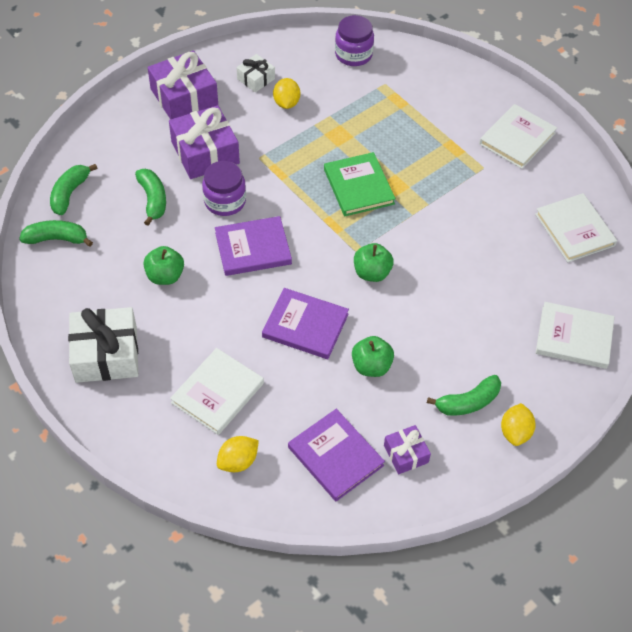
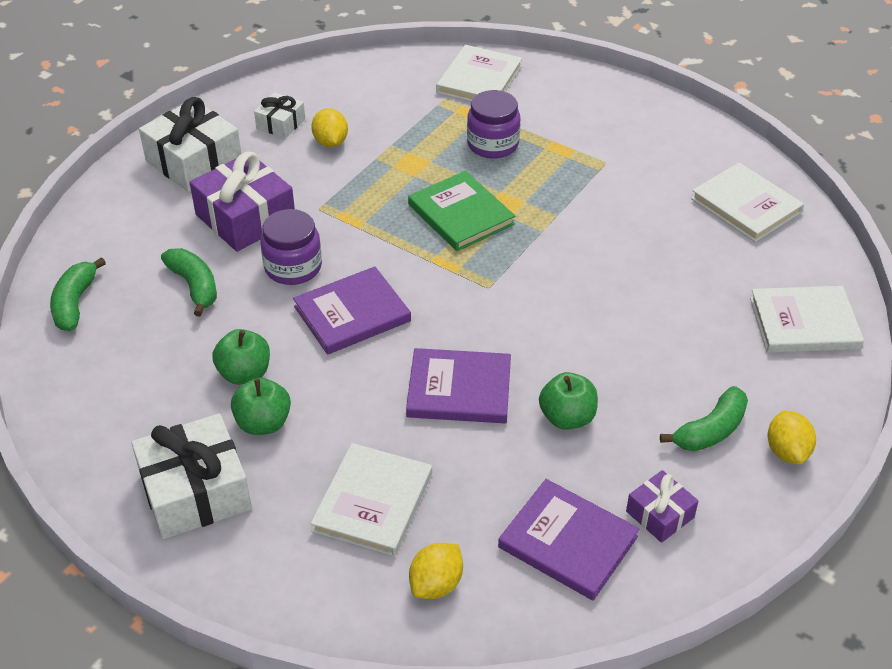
camera: 15 degrees left, 10 degrees down
(56, 239) = (74, 362): green banana -> none
(184, 97) = (194, 161): purple gift -> white gift
(353, 54) = (394, 75): purple jar -> purple jar (493, 144)
(372, 273) = (519, 307): green apple -> green apple (263, 423)
(517, 138) = (631, 124): white book -> white book (479, 79)

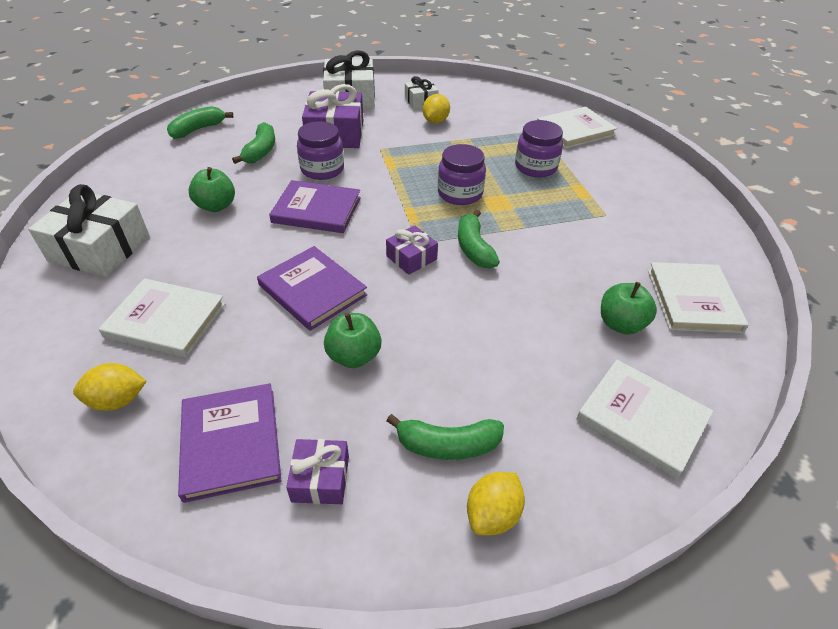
camera: 40 degrees right, 0 degrees up
(263, 423) = (184, 236): green apple -> green apple (620, 324)
(373, 502) = (166, 320): white book -> white book turned 45 degrees clockwise
(461, 214) = (460, 193): green book -> purple jar
(501, 305) = (411, 258): none -> purple gift
(540, 263) = (474, 248): none -> green banana

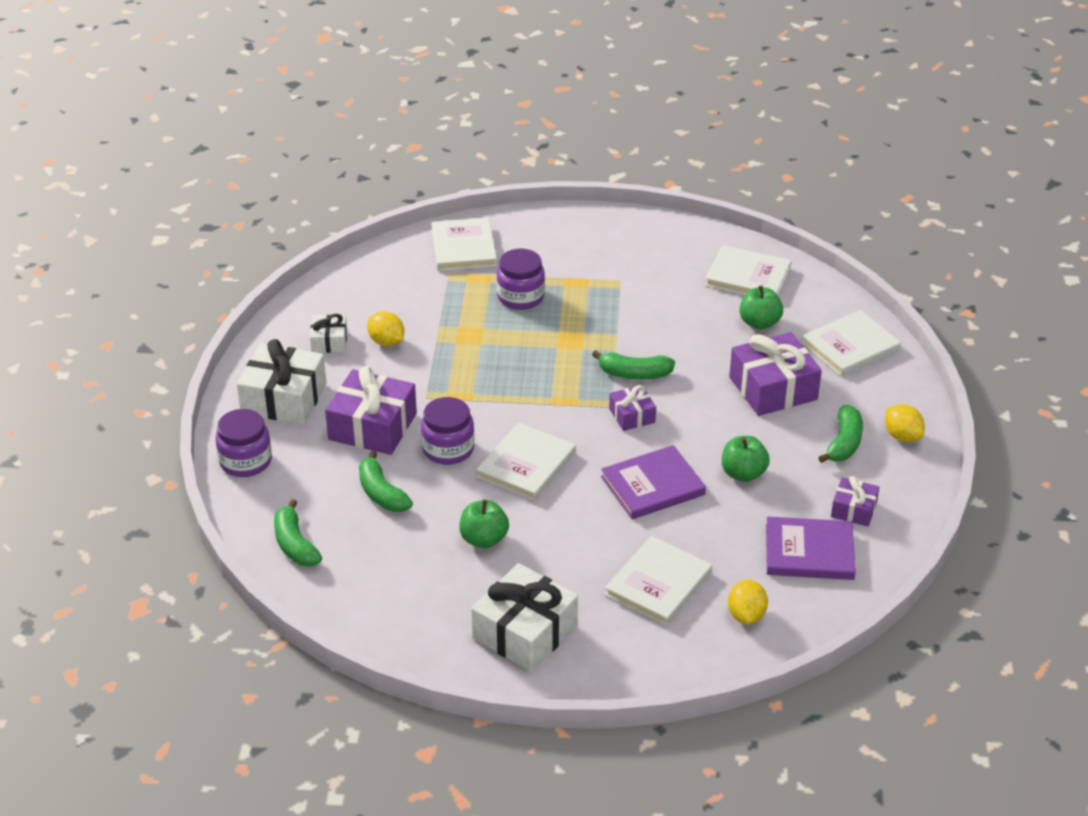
camera: 70 degrees left, 5 degrees down
(261, 151) = (382, 493): green banana -> green banana turned 150 degrees counterclockwise
(317, 210) = (526, 465): purple book -> white book
(460, 193) = (543, 360): purple jar -> purple jar (246, 461)
(513, 356) = (773, 388): none -> purple gift

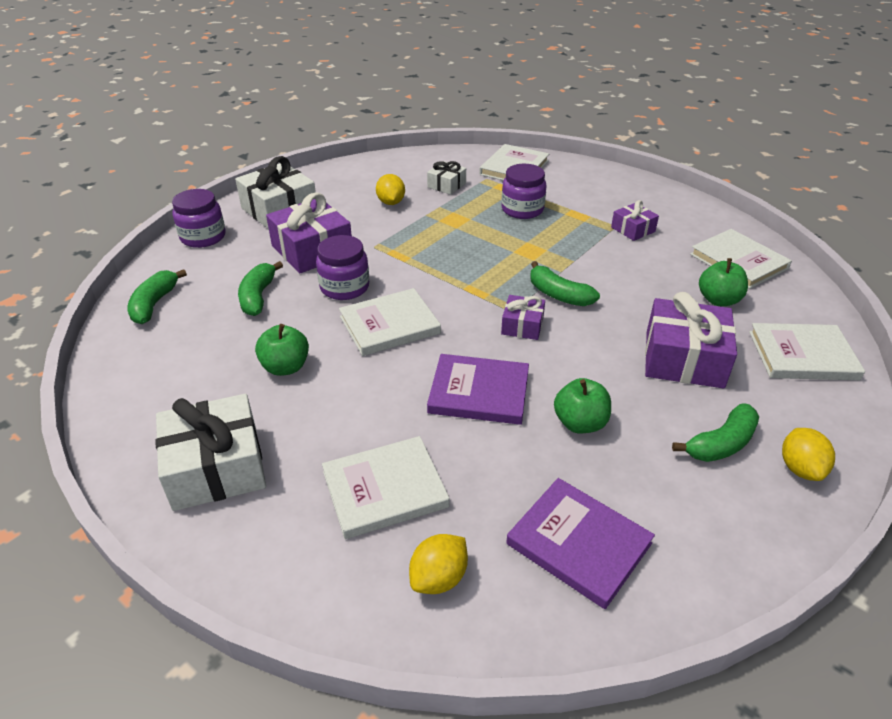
camera: 35 degrees right, 0 degrees up
(329, 341) = (353, 189): white gift -> white gift (446, 185)
(853, 509) = (674, 522): purple gift -> purple gift (633, 229)

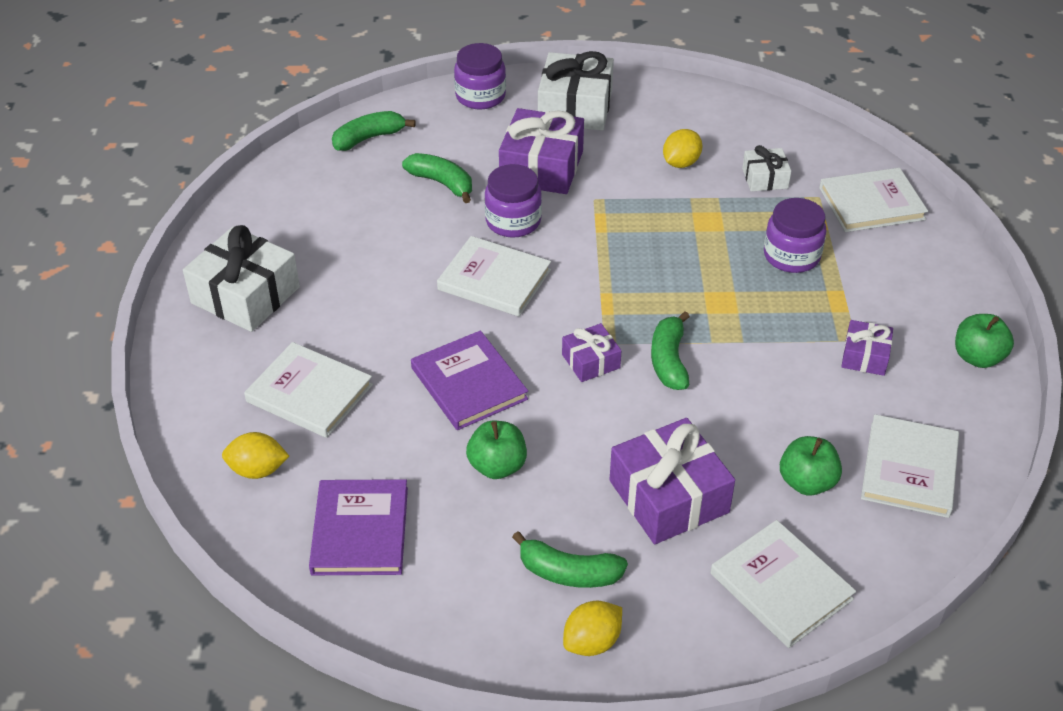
camera: 50 degrees right, 5 degrees up
(258, 297) = (442, 183): green banana -> green banana turned 75 degrees clockwise
(285, 367) = (378, 257): green apple -> green apple (977, 357)

